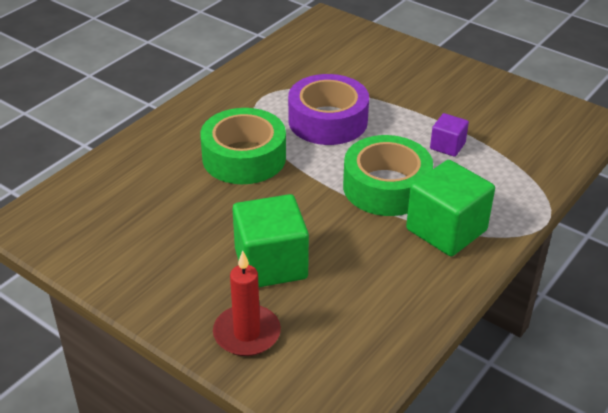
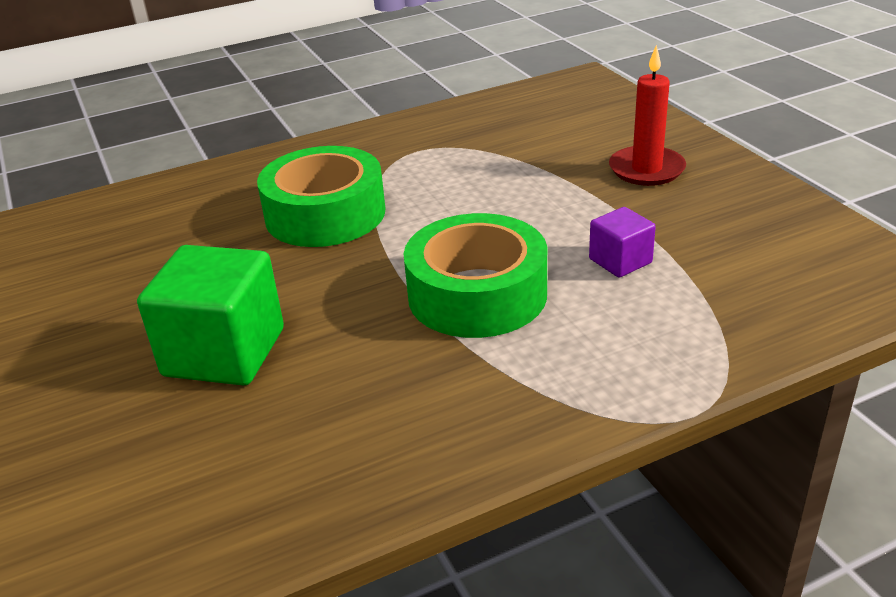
camera: 30 degrees right, 5 degrees down
(247, 333) = (100, 435): red candle -> red candle (646, 169)
(328, 121) = (475, 194): purple tape -> none
(446, 230) = (513, 377): green cube -> none

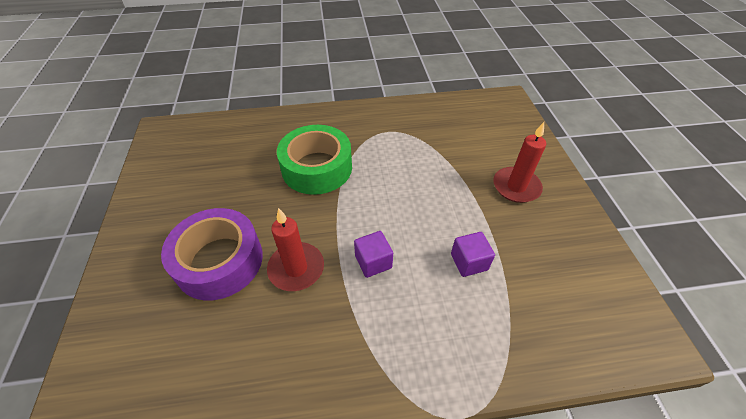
camera: 15 degrees right, 15 degrees up
(224, 352) = (219, 261): green cube -> purple tape
(359, 330) = (296, 268): none -> red candle
(477, 294) = (373, 262): green tape -> purple cube

